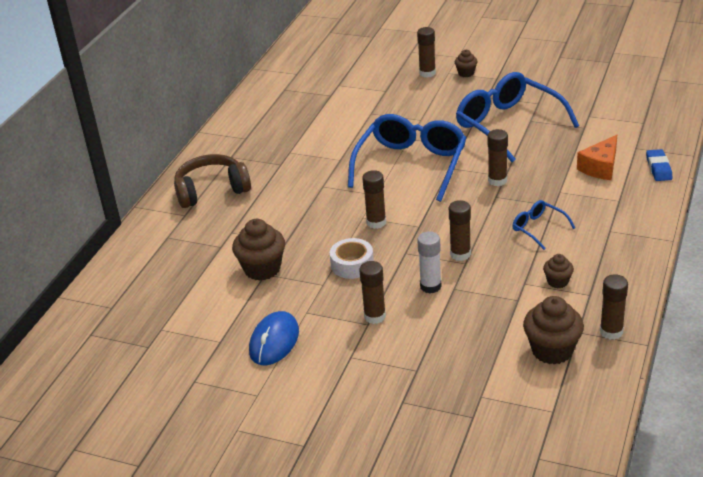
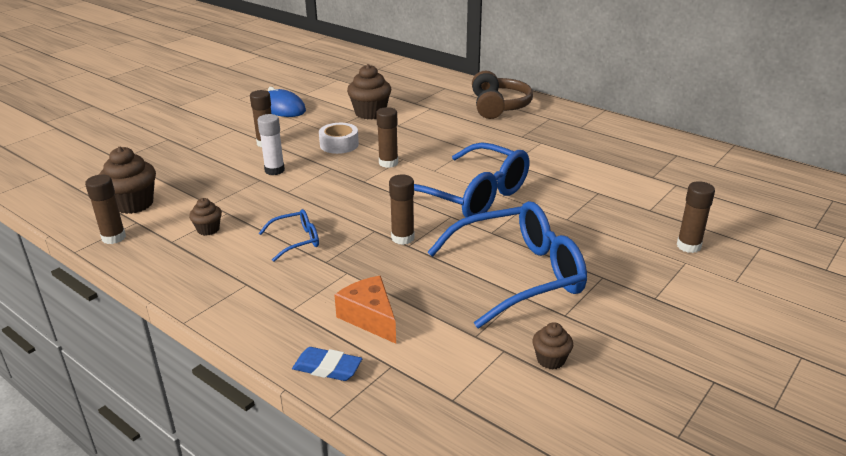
camera: 105 degrees right, 5 degrees down
(460, 254) = (301, 191): brown glue stick -> none
(466, 73) = (679, 275): brown cupcake -> brown cupcake (550, 360)

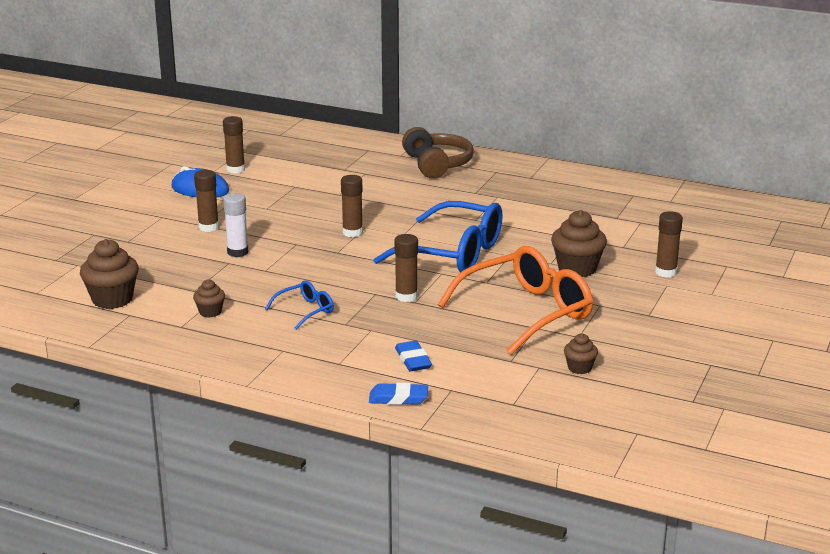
camera: 15 degrees left, 5 degrees down
(114, 238) = (118, 330): brown glue stick -> brown glue stick (235, 169)
(339, 144) = (289, 220): white tape -> none
(370, 113) = (302, 185): brown cupcake -> brown cupcake (577, 268)
(370, 318) = (413, 360): orange cheese -> blue eraser
(517, 275) = (526, 312): blue glasses -> orange glasses

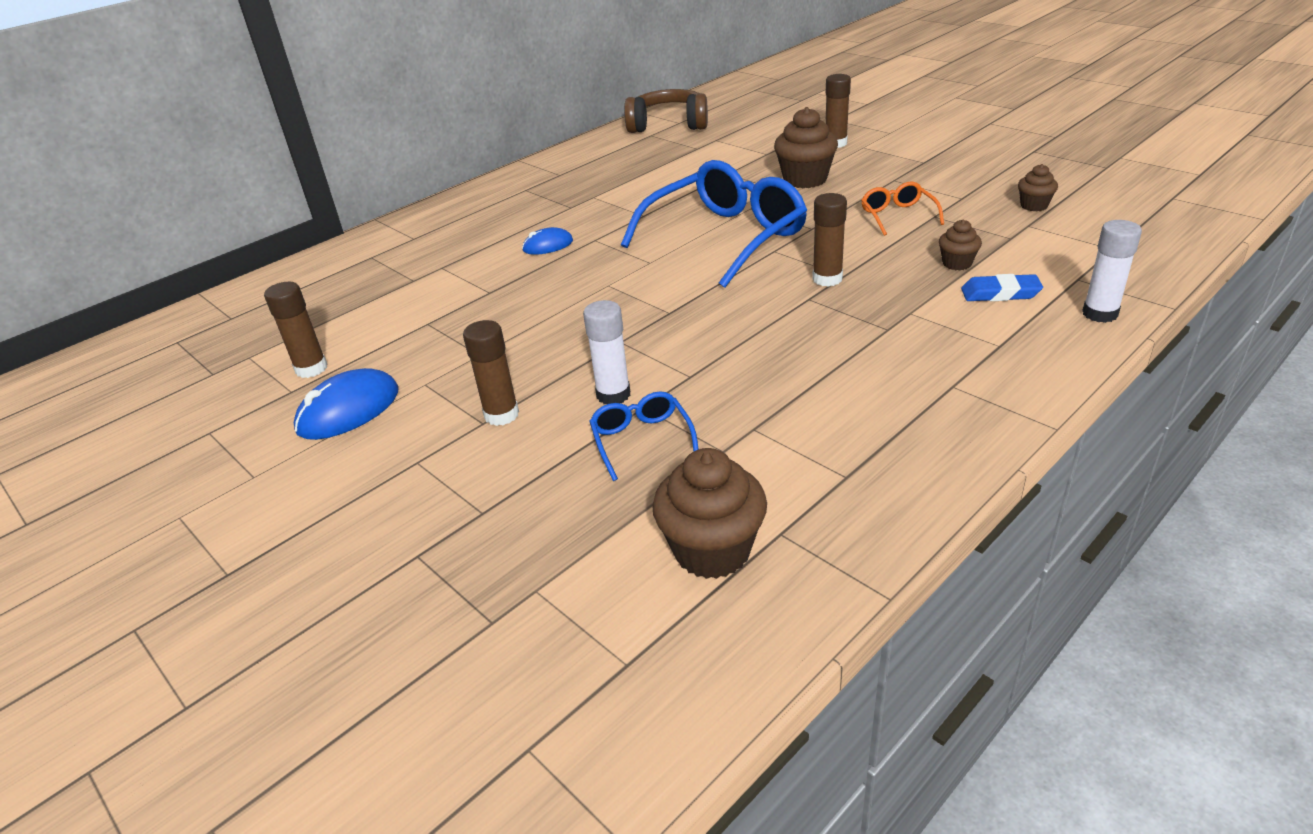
camera: 65 degrees left, 10 degrees up
(210, 312) = (808, 441): brown cupcake -> brown cupcake (957, 263)
(305, 311) = (838, 355): blue glasses -> blue glasses (642, 441)
(352, 232) = (618, 295): brown glue stick -> none
(398, 398) = (1100, 314): blue eraser -> white glue stick
(410, 198) = (548, 245): none -> blue mouse
(437, 164) = (468, 219): brown headphones -> brown headphones (668, 125)
(526, 312) = (898, 216): orange glasses -> orange glasses, size x0.46

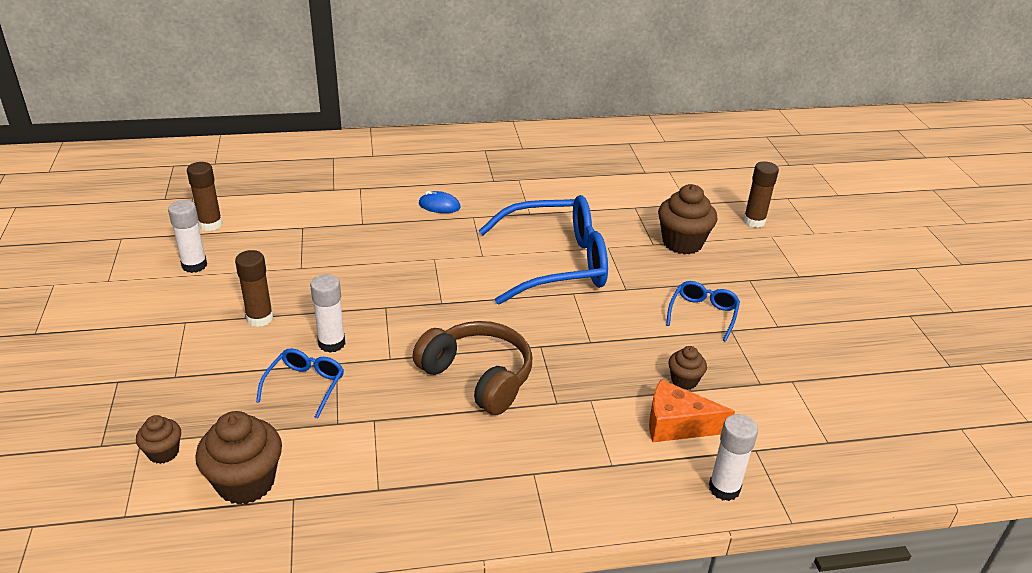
camera: 30 degrees right, 0 degrees up
(348, 410) = (194, 265): blue mouse -> white glue stick
(668, 125) = (654, 139): brown headphones -> brown headphones (478, 377)
(827, 279) = (575, 338): brown glue stick -> none
(898, 216) = (703, 314): orange glasses -> blue glasses
(1000, 293) = (677, 425): blue eraser -> orange cheese
(1034, 206) = (825, 366): brown cupcake -> brown cupcake (163, 452)

